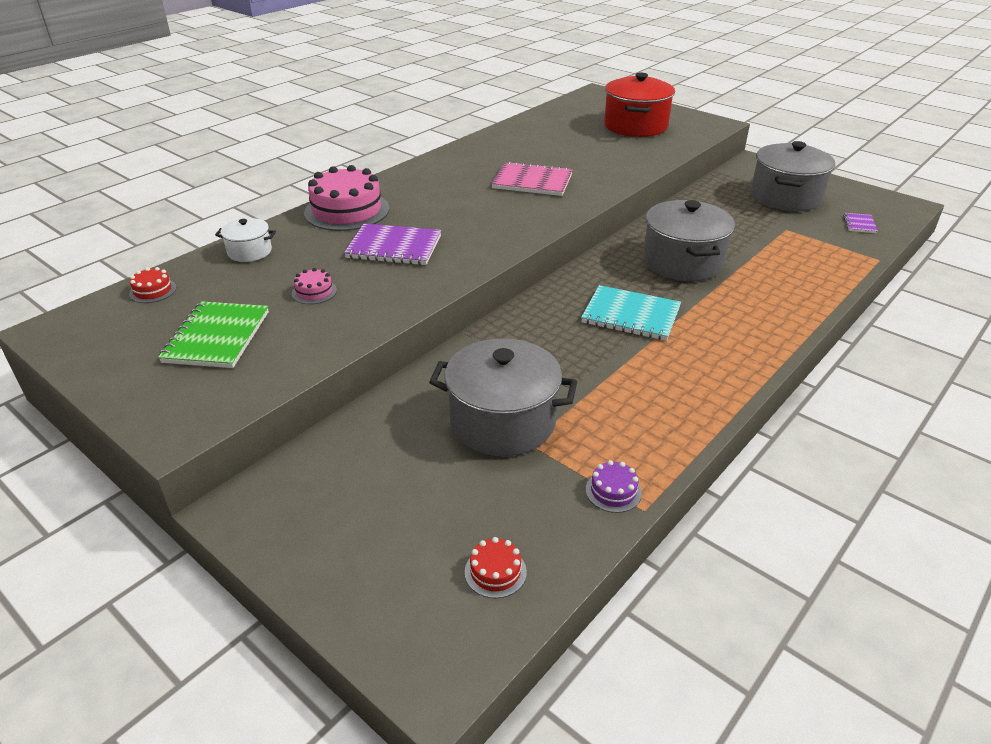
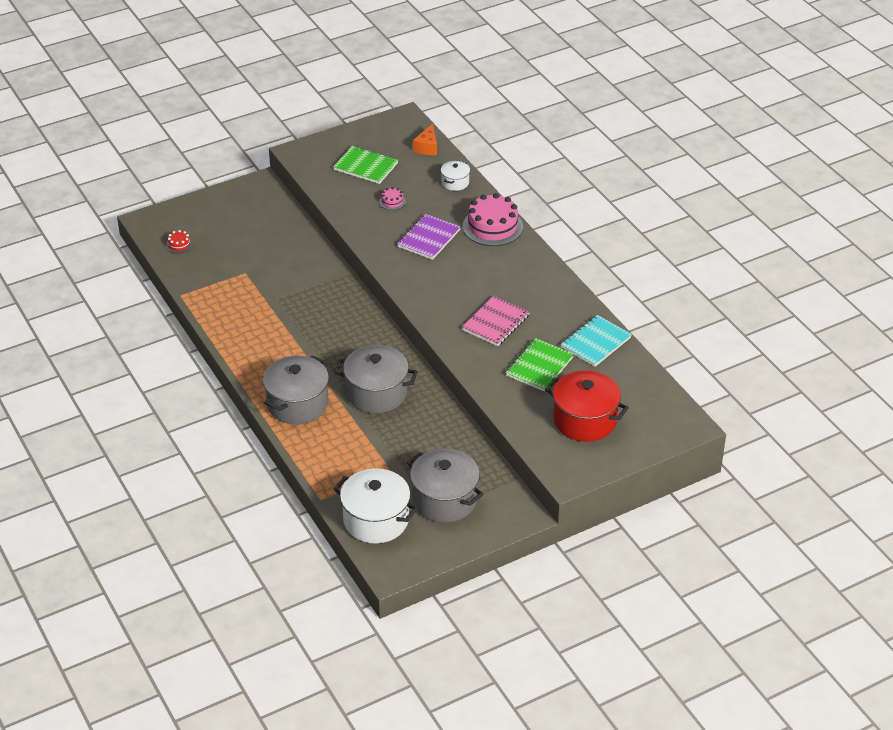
camera: 110 degrees right, 5 degrees up
(153, 291) = (427, 147): red cake -> orange cheese
(502, 421) = (266, 268): grey pot -> grey pot (297, 404)
(582, 152) = (539, 366): none -> green notebook
(613, 491) = (197, 290): purple cake -> none
(631, 315) = (328, 344): turquoise notebook -> turquoise notebook (596, 342)
(859, 224) = (376, 520): purple notebook -> white pot

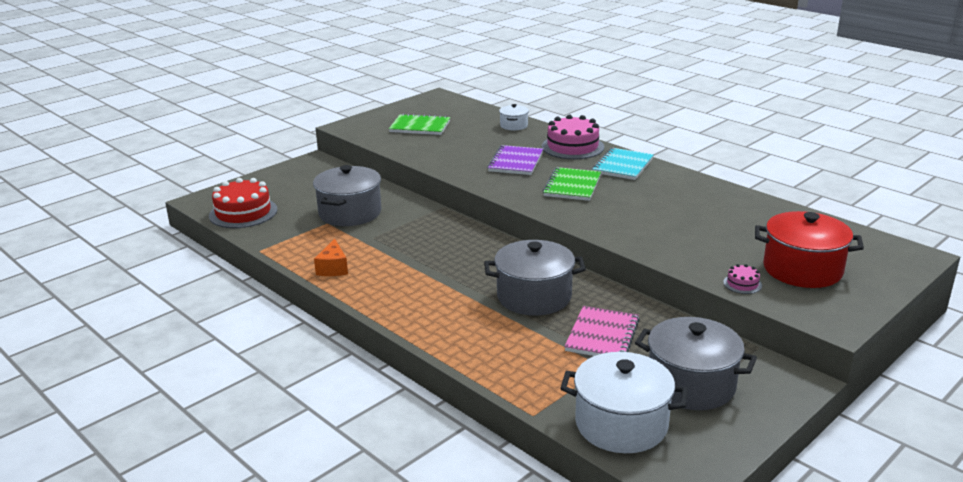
camera: 15 degrees left, 15 degrees down
(179, 244) = (243, 212): red cake -> red cake, size x2.25
(297, 404) = (446, 322): grey pot -> grey pot (350, 213)
(392, 201) = (461, 144): pink cake -> pink cake (742, 284)
(427, 147) = (471, 109): orange cheese -> orange cheese (333, 268)
(495, 322) = (633, 209): pink notebook -> pink notebook (602, 335)
(539, 366) = (710, 235): green notebook -> green notebook (572, 186)
(596, 342) = (750, 208): turquoise notebook -> turquoise notebook (623, 166)

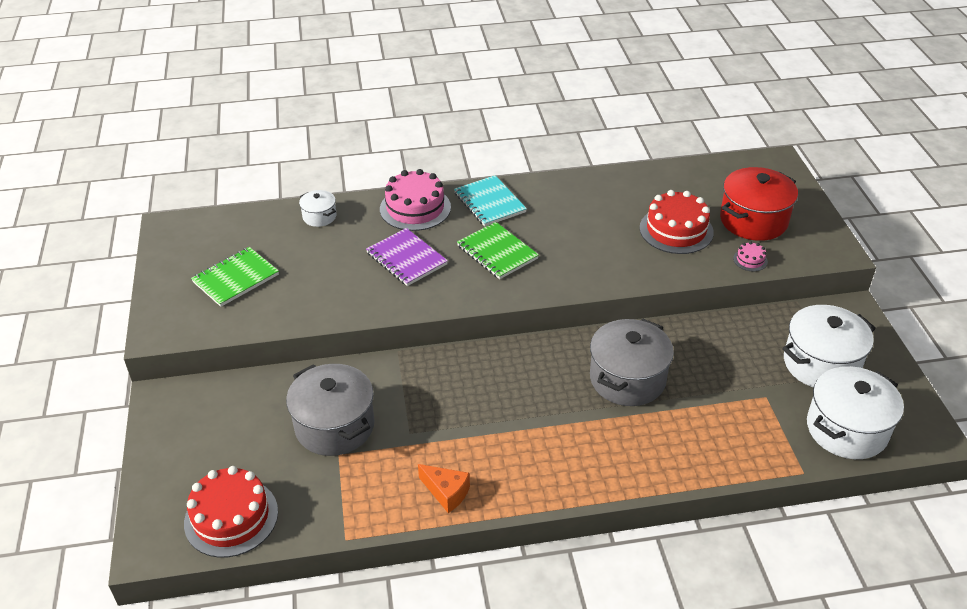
camera: 55 degrees left, 15 degrees up
(602, 335) = (720, 372): pink notebook -> none
(691, 384) = (821, 364): grey pot -> white pot
(722, 240) = (676, 230): none -> red cake

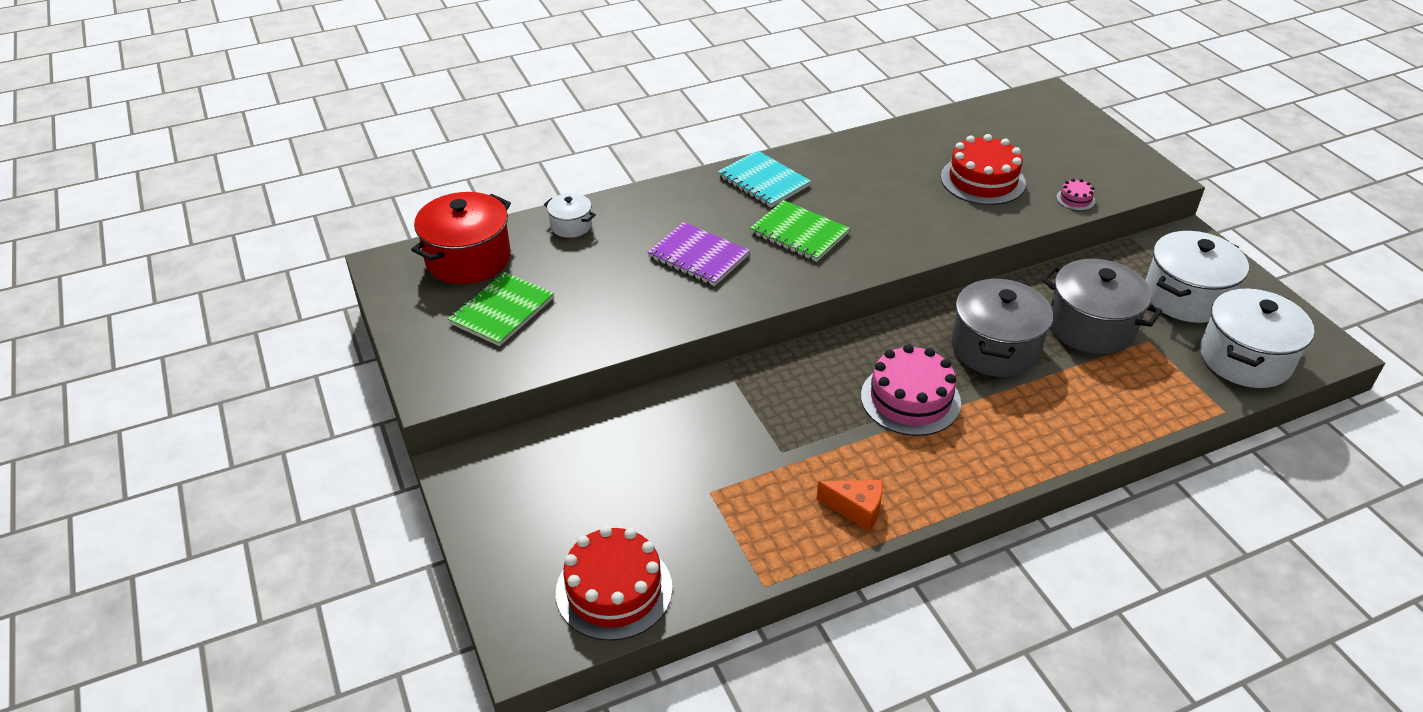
camera: 15 degrees left, 0 degrees up
(335, 426) = (690, 460): grey pot -> grey pot (1091, 327)
(415, 208) = (680, 200): pink cake -> pink cake (910, 399)
(753, 220) = (1058, 158): red pot -> red pot (468, 259)

